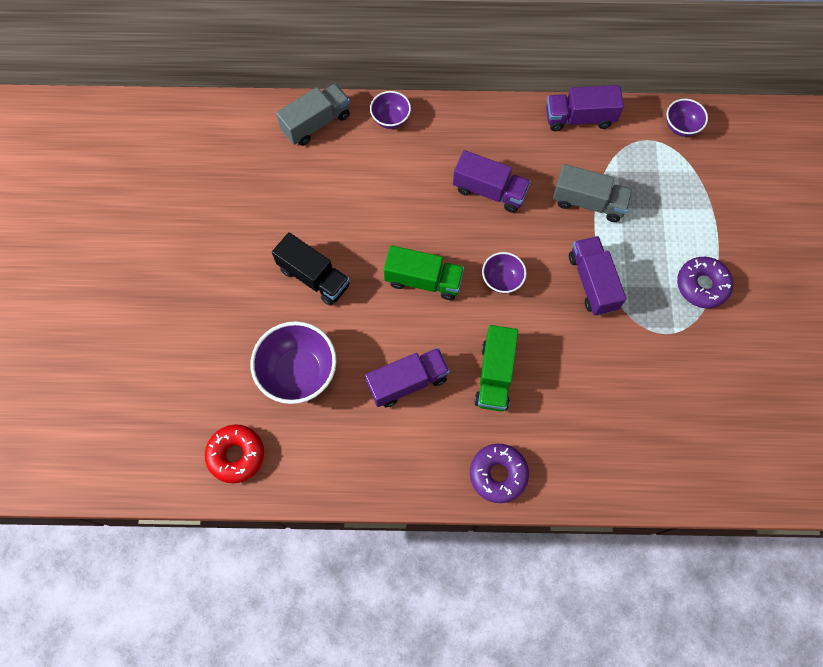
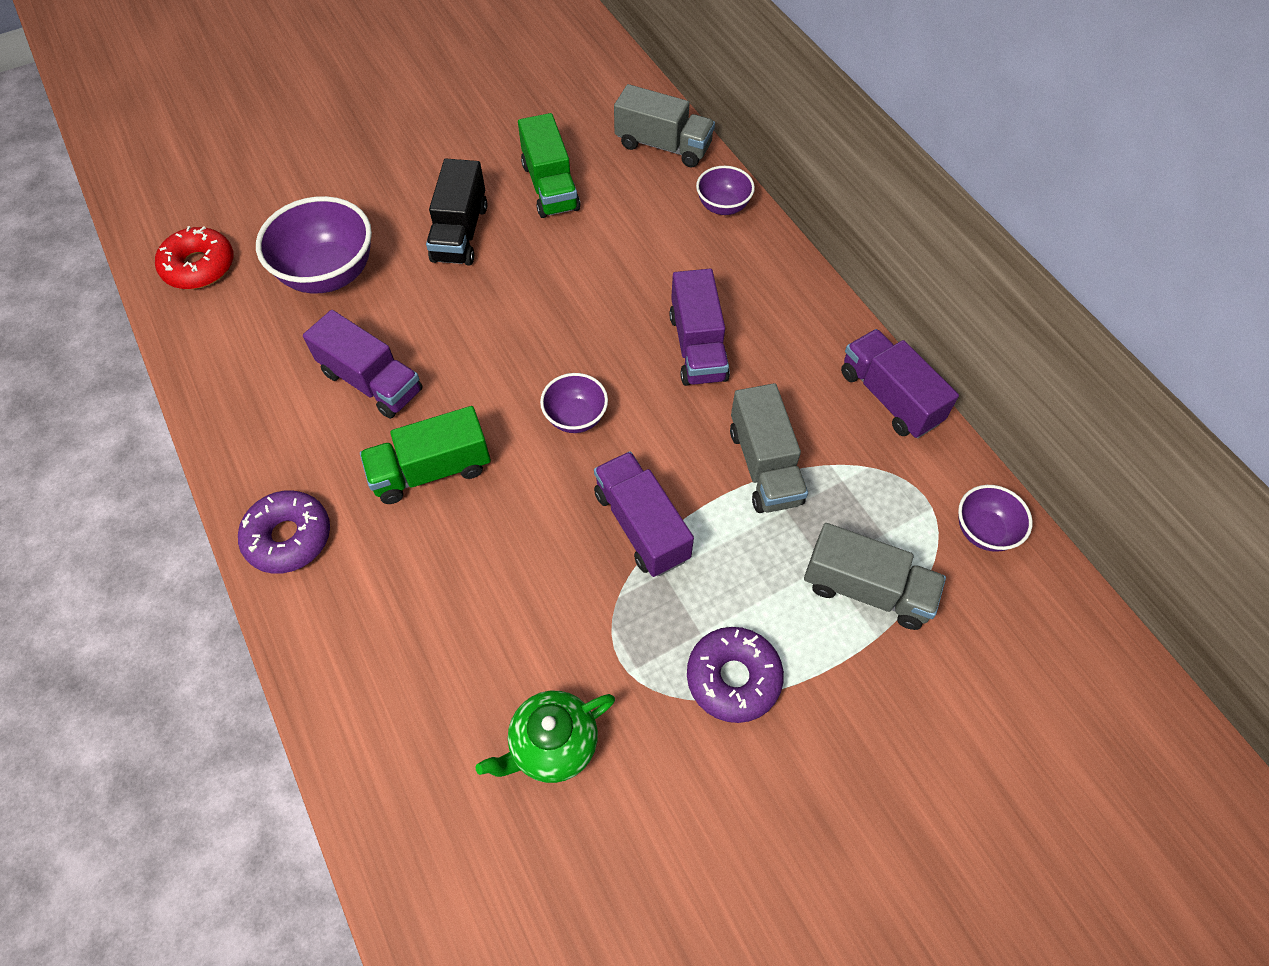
camera: 60 degrees right, 10 degrees down
(423, 280) = (522, 336): green truck -> green truck (550, 187)
(592, 282) = (641, 525): purple truck -> purple truck turned 75 degrees counterclockwise
(685, 198) = (866, 589): none -> grey truck
(696, 388) = (552, 745): none -> green teapot

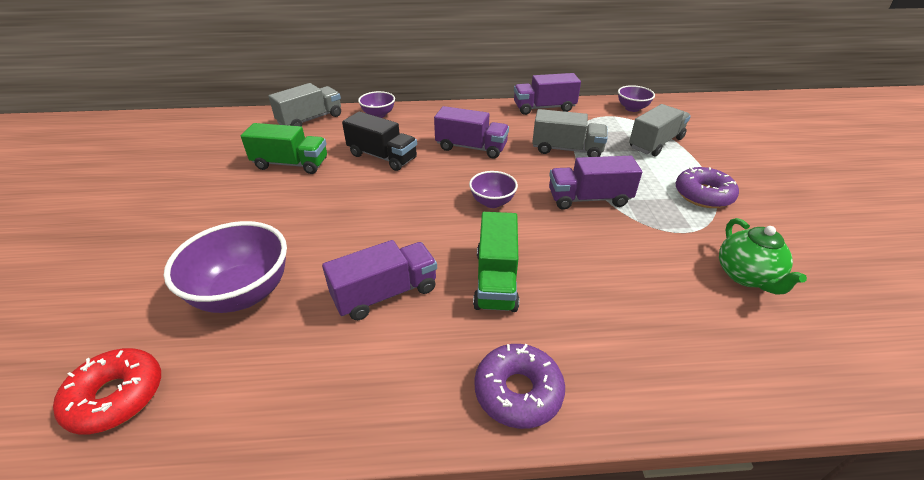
camera: 65 degrees left, 20 degrees down
(460, 233) = (285, 211): black truck -> black truck (382, 157)

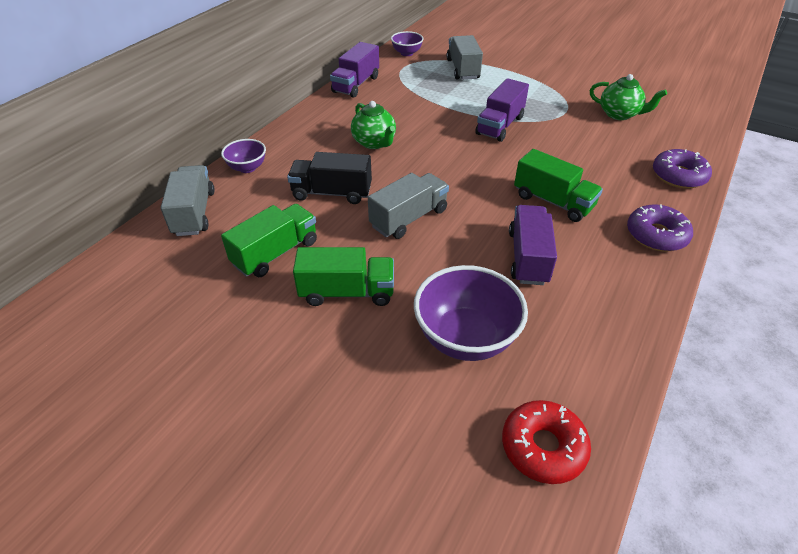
camera: 55 degrees left, 5 degrees up
(266, 210) = (347, 292): none -> green truck
(382, 157) = (332, 193): black truck -> black truck turned 150 degrees counterclockwise
(471, 147) = (374, 143): purple truck -> green teapot
(492, 202) = (463, 165): purple bowl -> none
(567, 149) = (430, 104): grey truck -> grey truck (409, 218)
(703, 195) = (537, 86): purple donut -> purple donut (678, 176)

